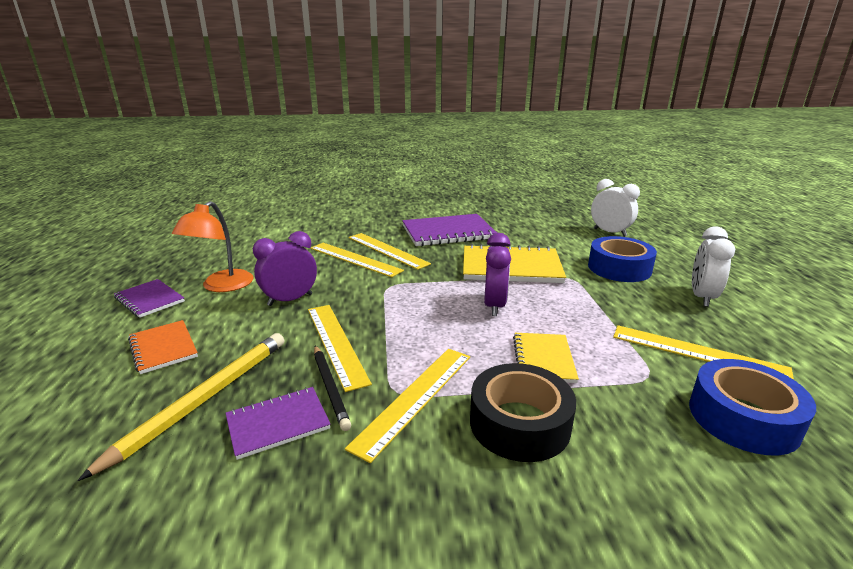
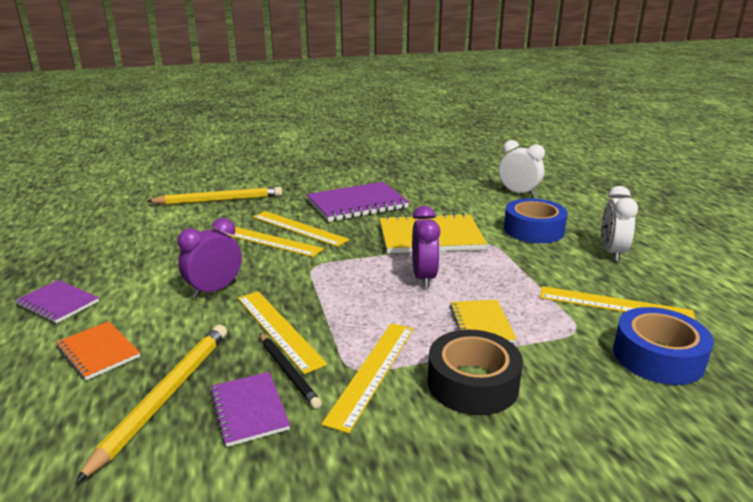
camera: 10 degrees left, 0 degrees up
(222, 286) = (133, 282): orange lamp -> none
(278, 423) = (249, 410): purple notebook -> purple notebook turned 75 degrees counterclockwise
(324, 221) = (219, 200): none -> yellow pencil

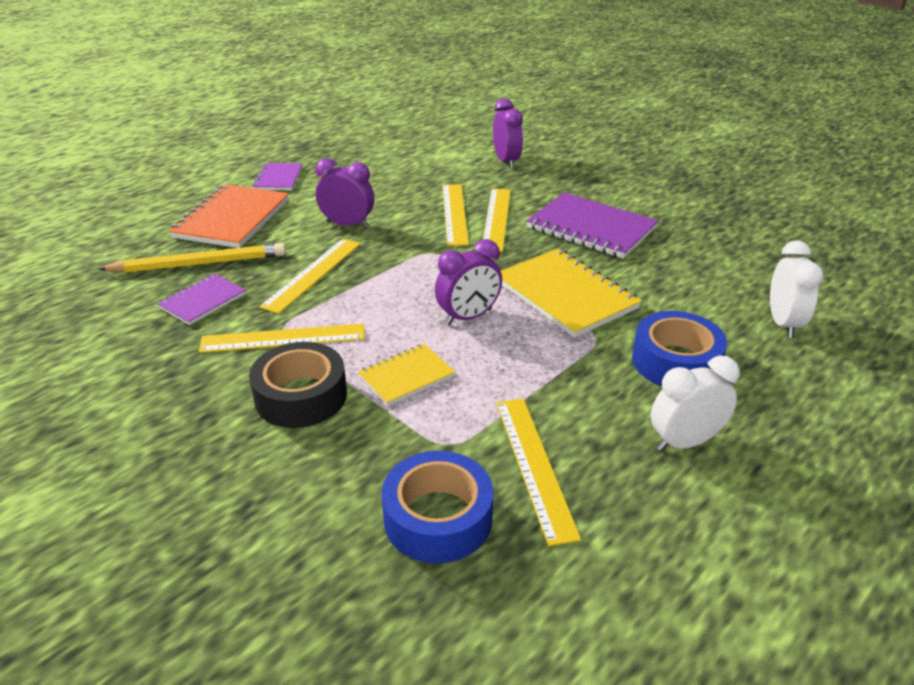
camera: 60 degrees right, 10 degrees up
(98, 352) = (232, 219): orange notebook -> orange notebook, size x1.77
(219, 200) = (506, 161): yellow pencil -> purple clock
(288, 372) = (258, 299): black pencil -> none

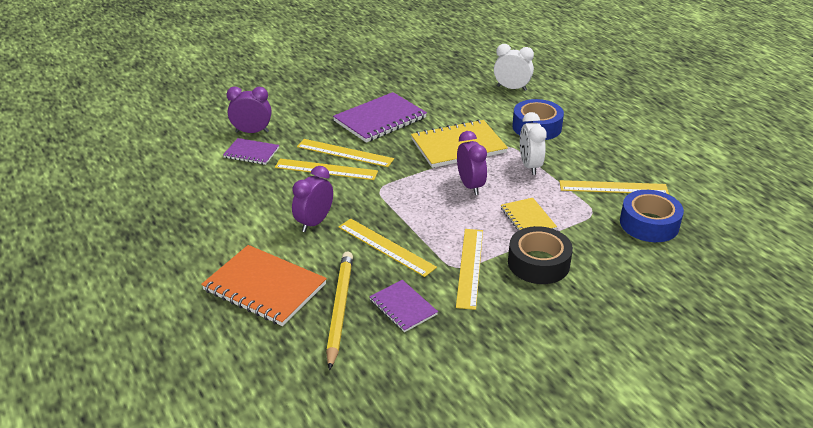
camera: 75 degrees left, 0 degrees up
(278, 178) = (196, 255): purple notebook -> purple notebook (251, 153)
(684, 442) = (601, 141): white clock -> white clock (529, 166)

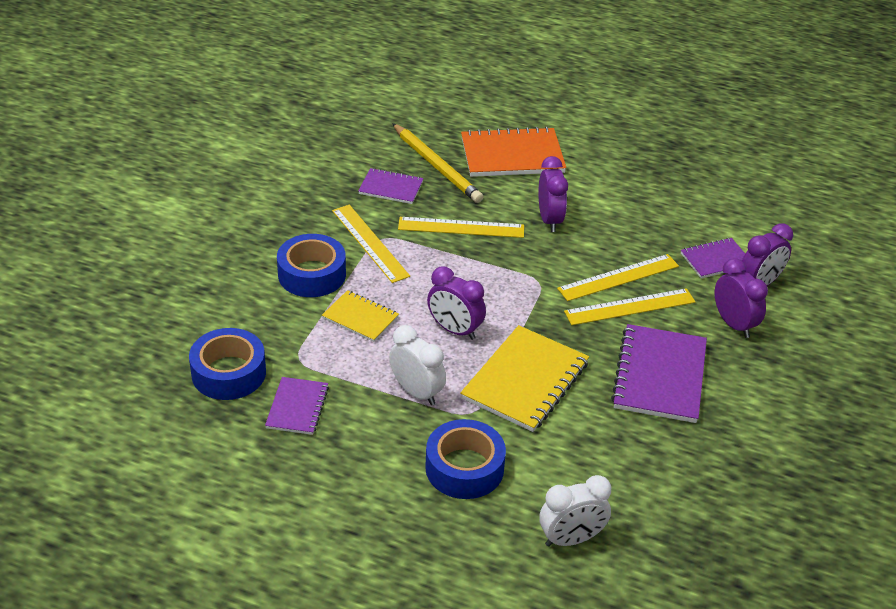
camera: 140 degrees right, 5 degrees up
(301, 122) = (734, 324): none -> purple clock
(538, 263) = (312, 274): black tape -> blue tape
(613, 187) = (297, 407): yellow ruler -> purple notebook

